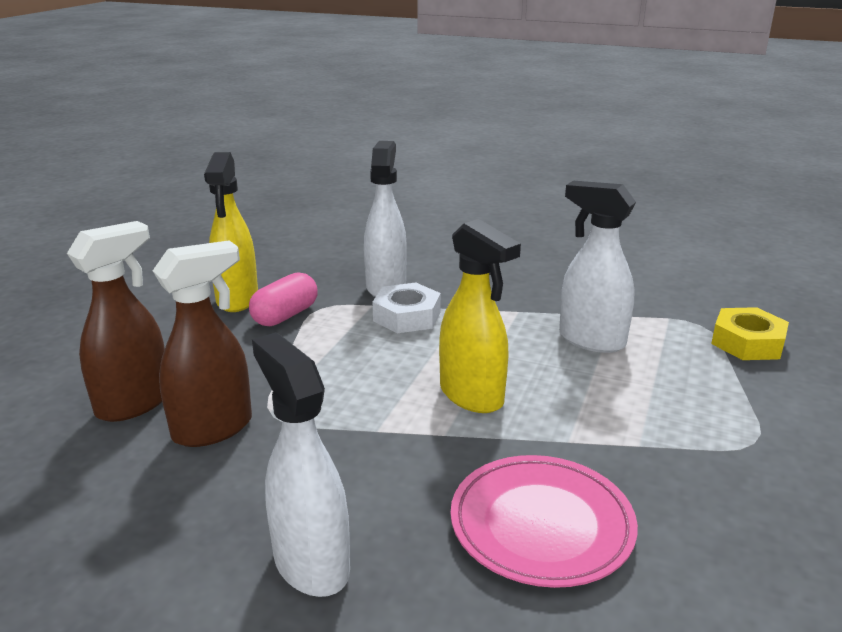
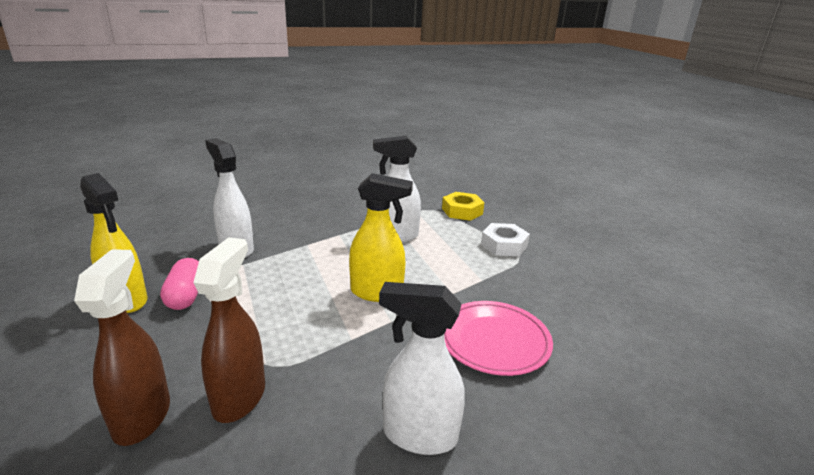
camera: 45 degrees left, 0 degrees up
(407, 316) = (277, 262): white nut -> white nut (504, 245)

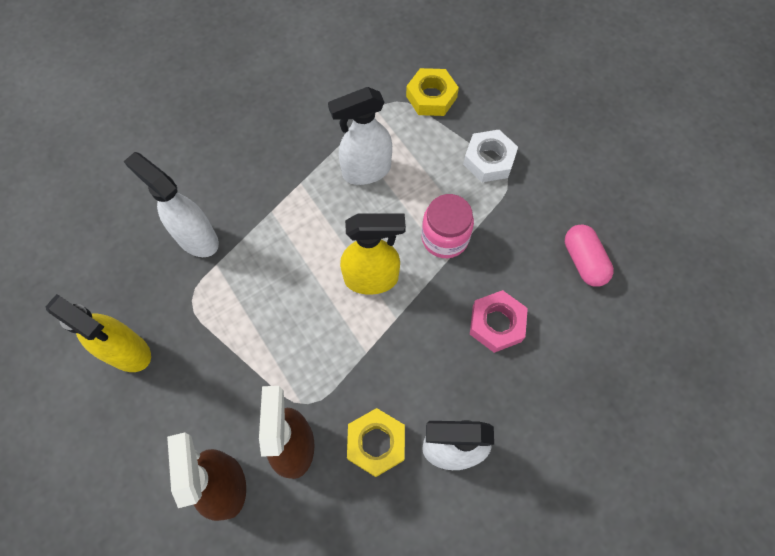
camera: 10 degrees left, 40 degrees up
(186, 296) = (183, 330): pink capsule -> pink capsule (583, 261)
(332, 412) = (376, 443): none -> yellow nut
(454, 280) = (444, 238): none -> pink jar
(494, 341) = (496, 324): pink plate -> pink nut

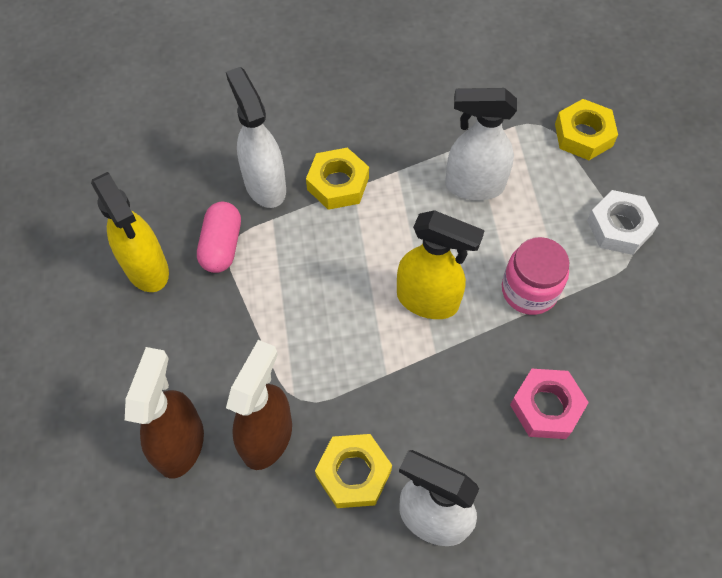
camera: 25 degrees right, 5 degrees down
(257, 212) = (338, 183): none -> yellow nut
(583, 261) = (682, 382): pink capsule -> pink capsule (221, 246)

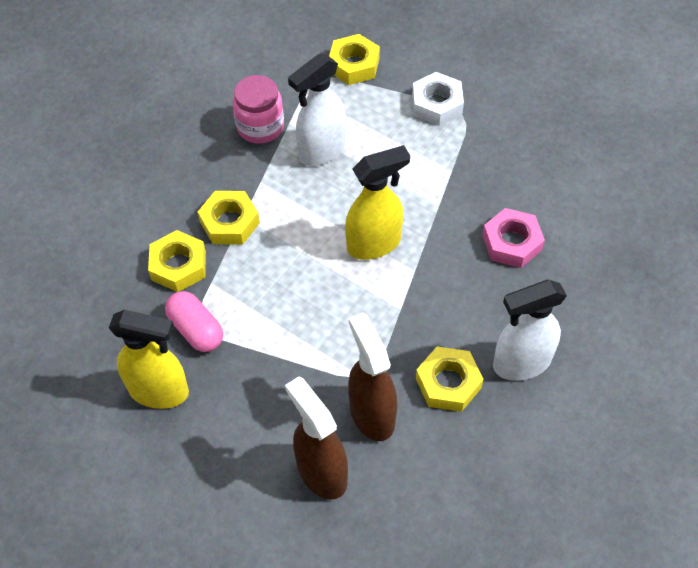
camera: 45 degrees left, 5 degrees down
(265, 185) = (178, 266): white spray bottle -> yellow nut
(529, 290) = (427, 185): pink jar -> pink jar (260, 127)

